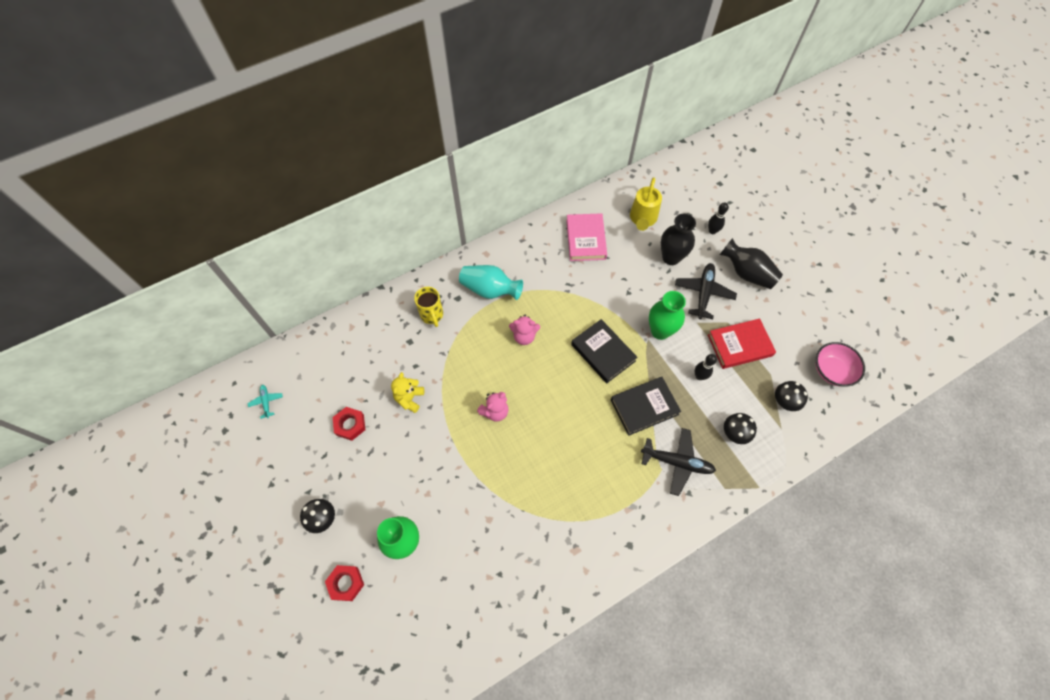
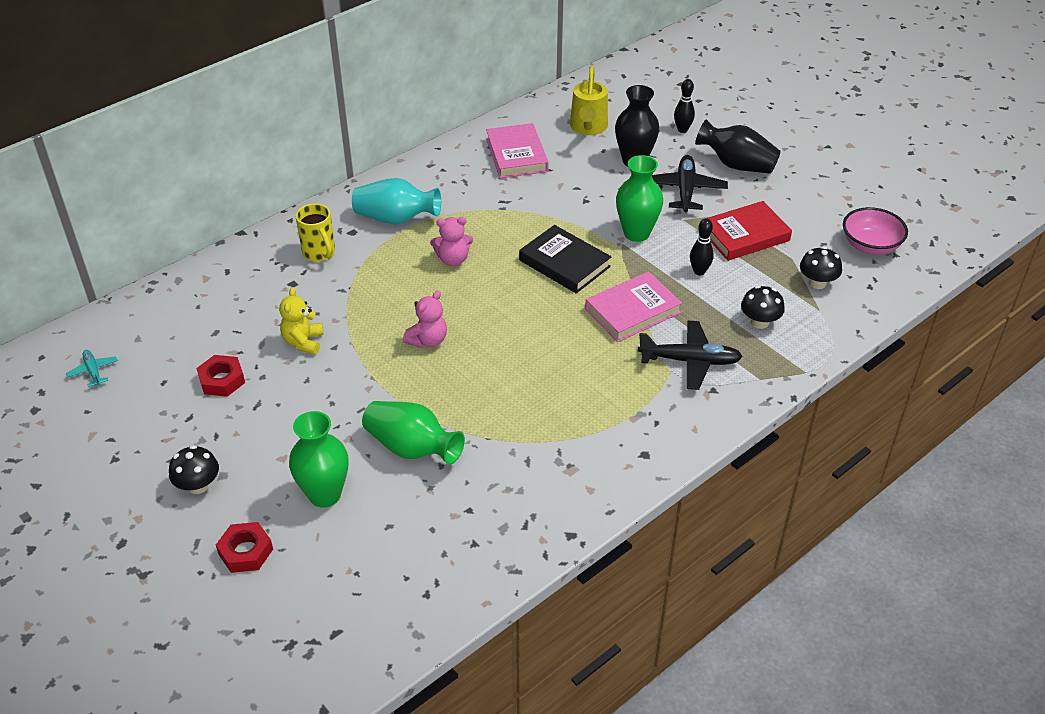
camera: 10 degrees left, 20 degrees down
(469, 510) = (412, 448): none -> green vase
(644, 407) = (632, 311): black book -> pink book

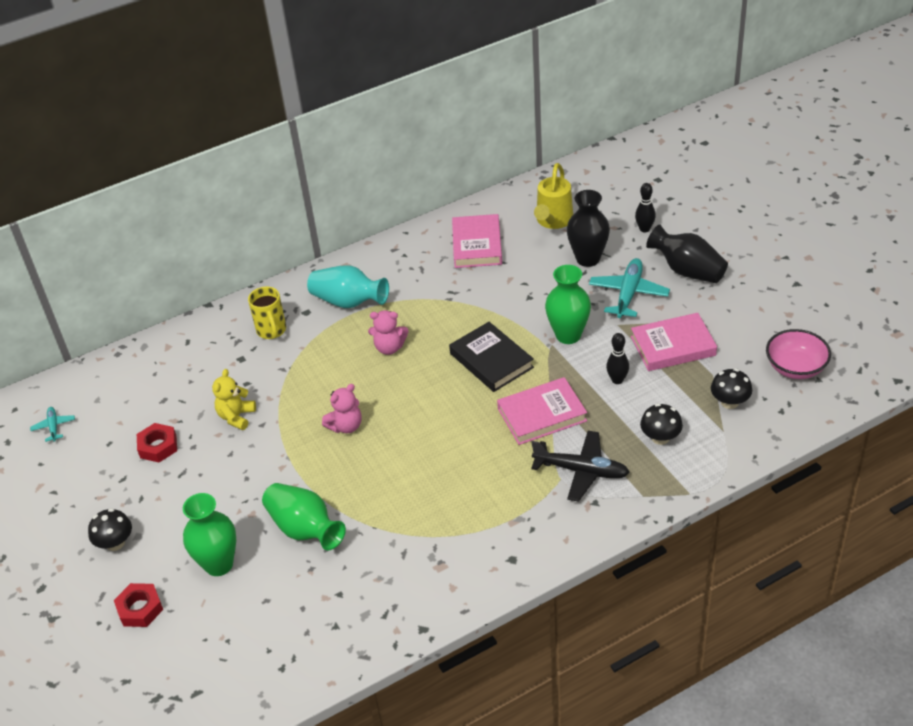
camera: 15 degrees right, 0 degrees up
(685, 190) = (628, 294): black plane -> turquoise plane
(744, 235) = (673, 346): red book -> pink book

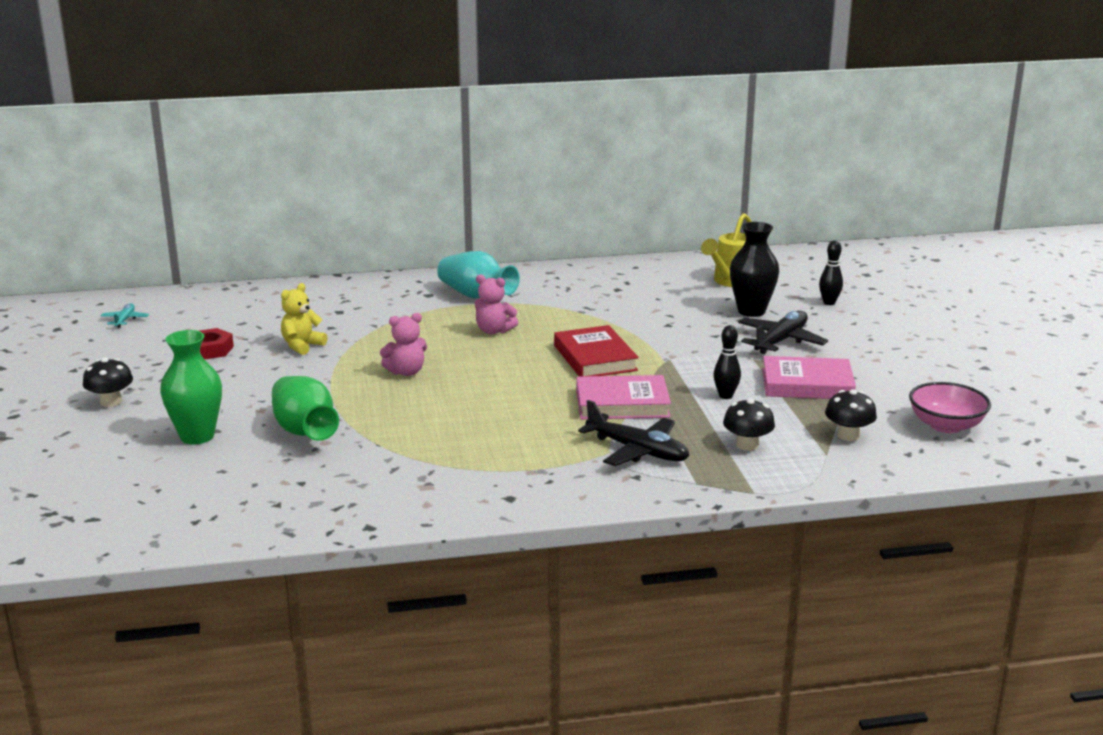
camera: 15 degrees right, 20 degrees down
(140, 609) = (93, 449): red nut -> none
(272, 331) = (384, 300): yellow mug -> none
(477, 245) = (638, 283): pink book -> none
(491, 360) = (595, 358): black book -> red book
(568, 335) = (692, 356): green vase -> none
(628, 294) = (780, 341): turquoise plane -> black plane
(687, 271) = (859, 337): black vase -> none

